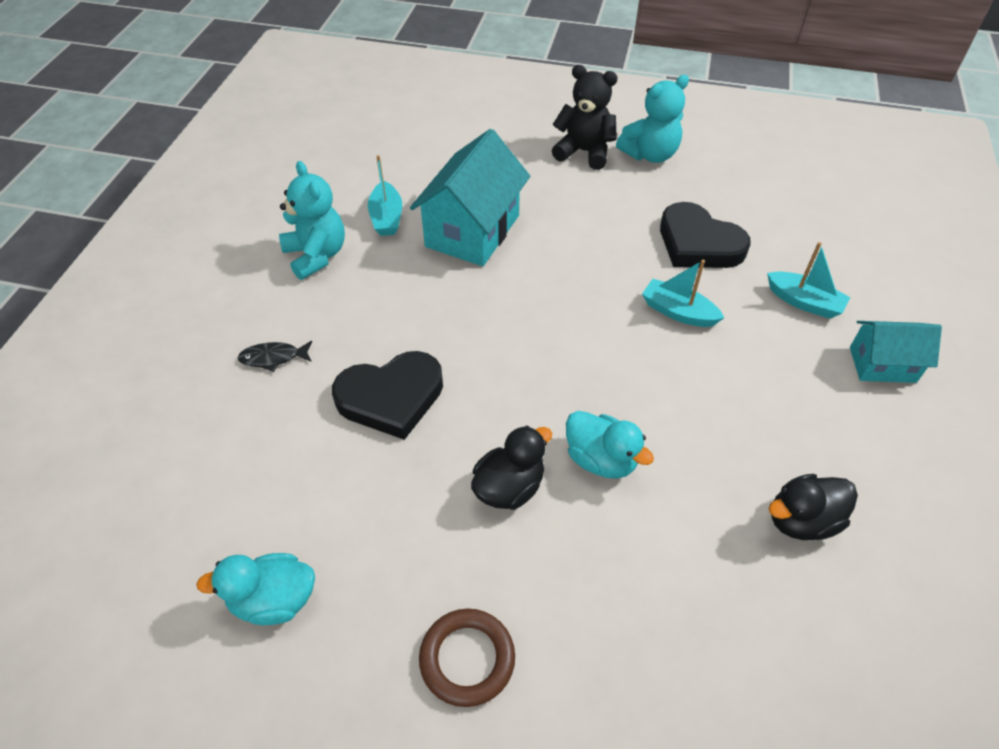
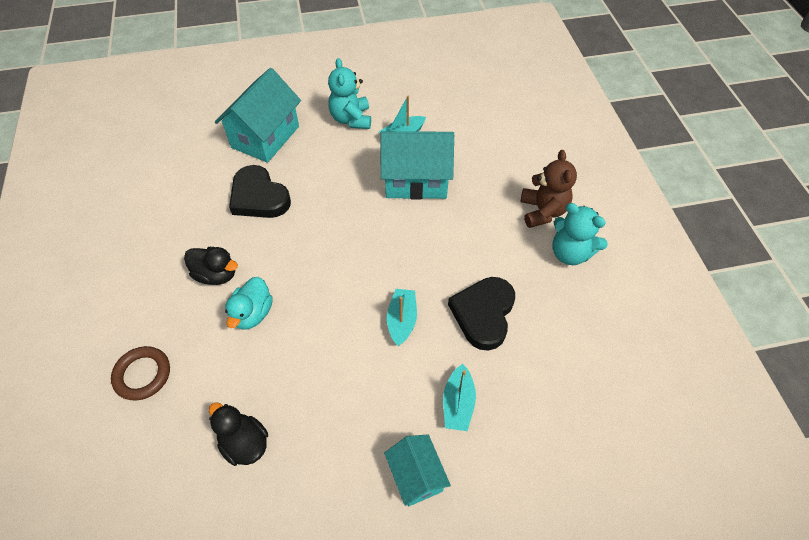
camera: 65 degrees right, 5 degrees up
(273, 358) = (265, 137): black fish -> turquoise house
(274, 600) = (119, 205): turquoise duck -> none
(316, 255) = (351, 119): turquoise teddy bear -> turquoise teddy bear turned 135 degrees clockwise
(467, 659) = (106, 294): brown ring -> brown ring (142, 375)
(584, 152) = (542, 211): black teddy bear -> brown teddy bear

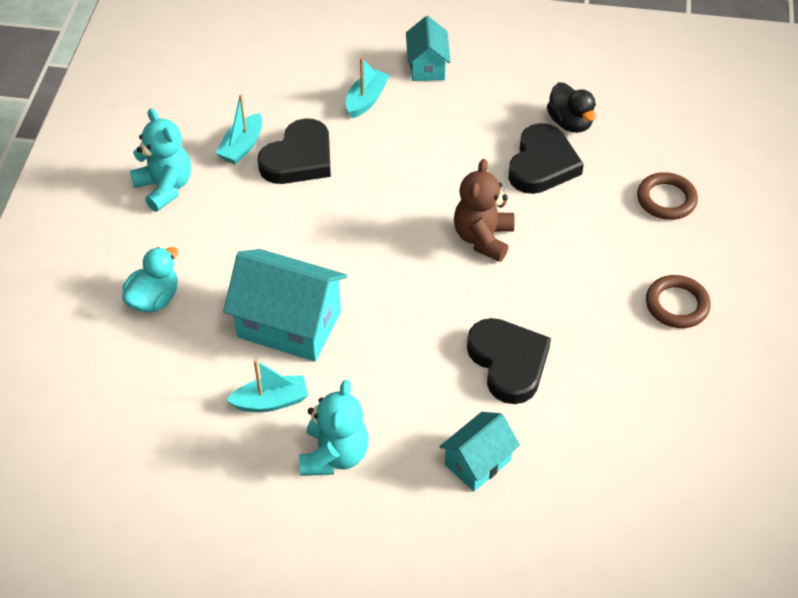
camera: 160 degrees left, 5 degrees down
(136, 273) = (677, 305): none -> brown ring
(216, 274) = (579, 276): black duck -> none
(253, 313) = (543, 224): turquoise duck -> turquoise duck (154, 299)
(264, 378) = (542, 164): none -> black heart
(265, 137) = (478, 462): turquoise house -> turquoise house, size x0.58
(402, 320) = (386, 175): turquoise boat -> turquoise boat (242, 146)
(542, 211) = (159, 239): brown teddy bear -> brown teddy bear (483, 238)

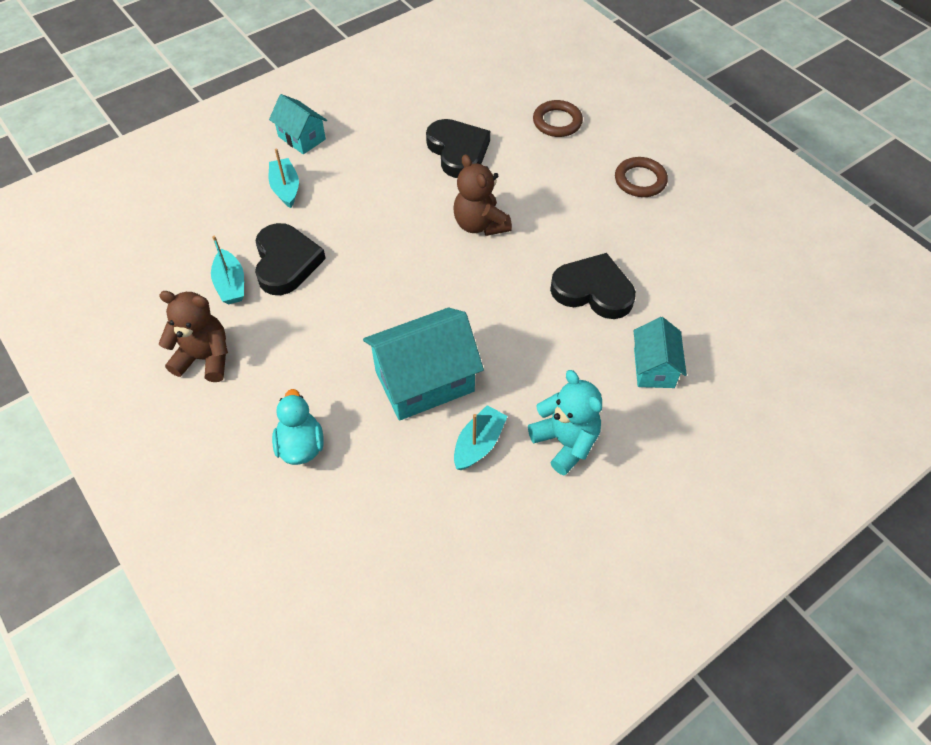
camera: 45 degrees left, 5 degrees up
(165, 187) = (205, 358): turquoise teddy bear -> brown teddy bear
(570, 123) = (443, 113): black duck -> none

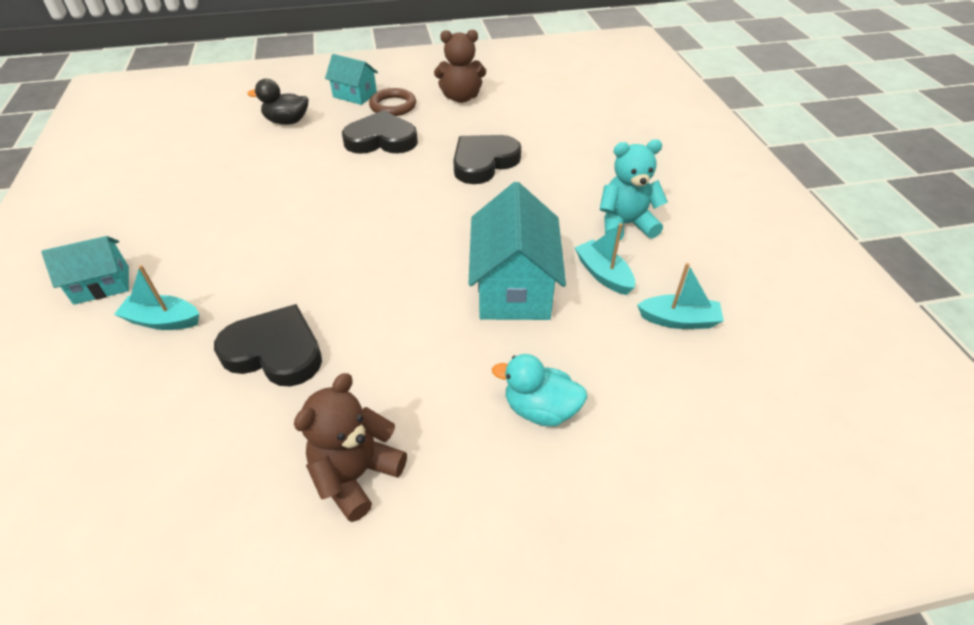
camera: 65 degrees left, 10 degrees down
(231, 284) = (261, 415): turquoise boat -> turquoise boat (679, 320)
(458, 151) = (256, 183): black heart -> black heart (381, 139)
(480, 224) = (358, 197): brown teddy bear -> brown teddy bear (461, 97)
(557, 122) = (287, 121): brown ring -> black duck
(654, 368) = (578, 159): turquoise house -> turquoise house (355, 95)

